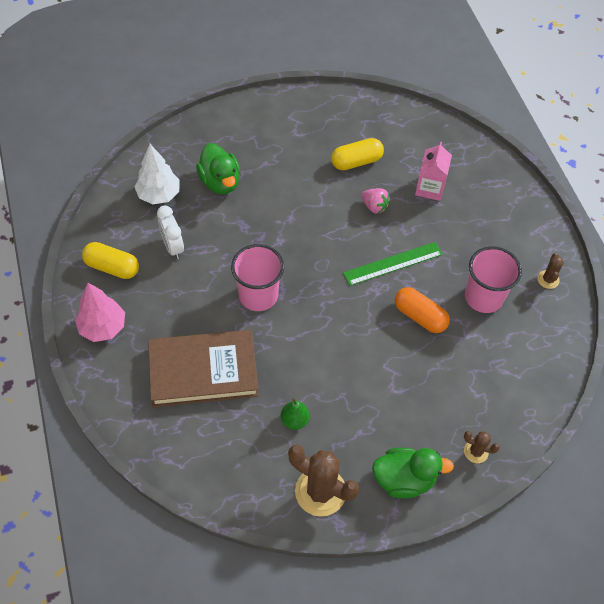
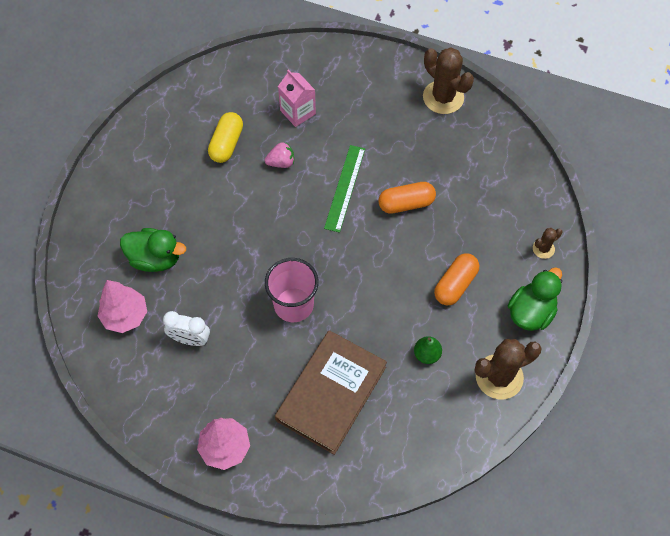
camera: 50 degrees left, 5 degrees up
(112, 267) = (169, 402): yellow capsule -> none
(159, 195) = (125, 315): white tree -> pink tree
(378, 401) = (455, 284): none -> orange capsule
(483, 297) = (424, 149): pink cup -> none
(548, 279) = (443, 97): brown cactus -> brown cactus, size x2.01

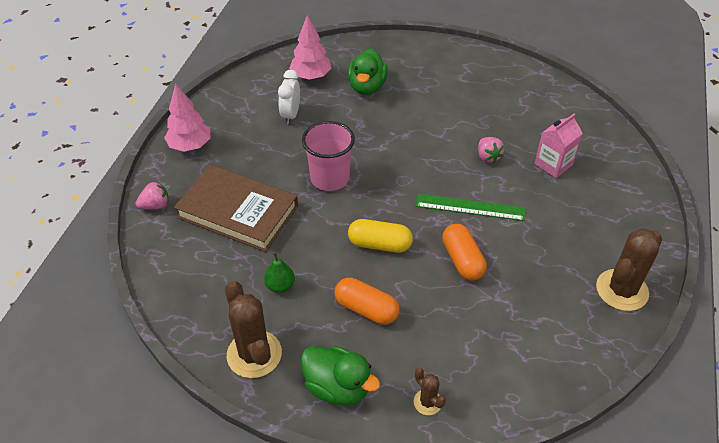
camera: 85 degrees right, 15 degrees down
(226, 144) = (498, 118): yellow capsule -> yellow capsule (379, 244)
(314, 478) = (155, 206): none -> pink strawberry

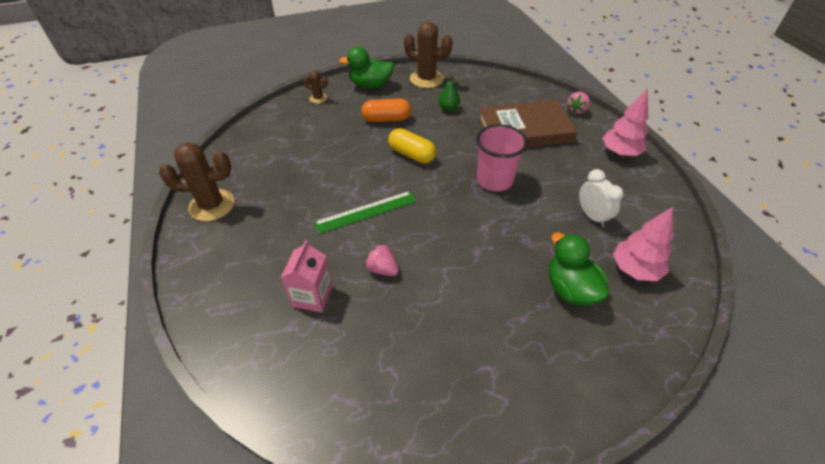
camera: 145 degrees right, 0 degrees up
(379, 244) = (411, 154): yellow capsule -> yellow capsule turned 60 degrees clockwise
(462, 260) = (345, 171): orange capsule -> none
(622, 290) = (212, 205): brown cactus -> brown cactus turned 75 degrees clockwise

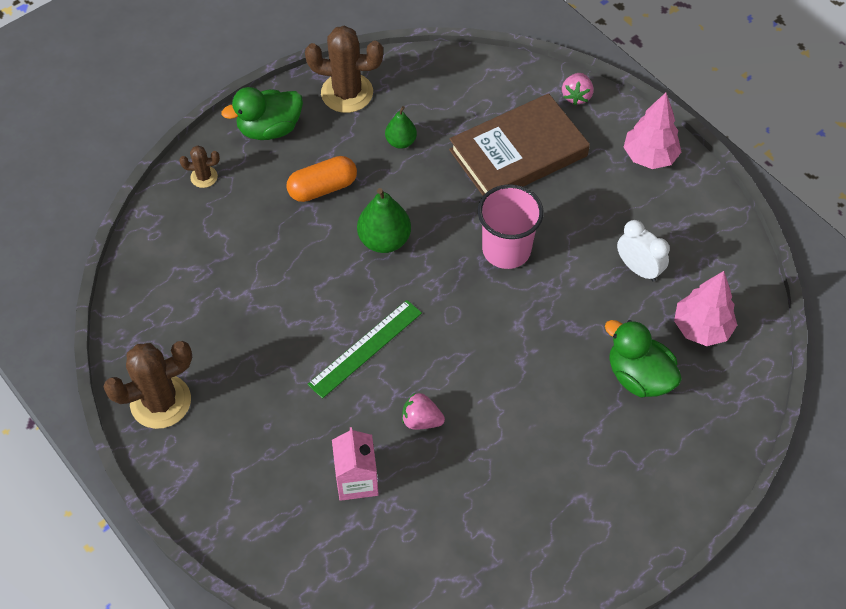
camera: 20 degrees left, 10 degrees up
(411, 154) = (384, 240): yellow capsule -> green pear

